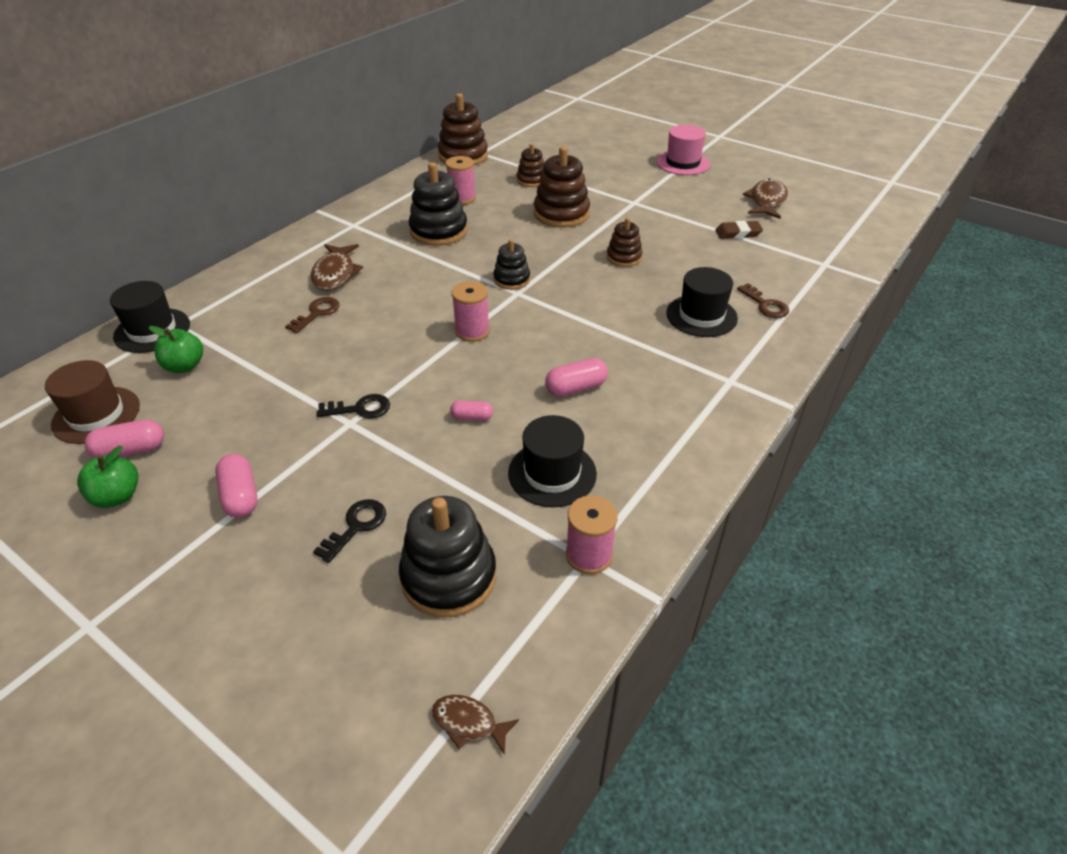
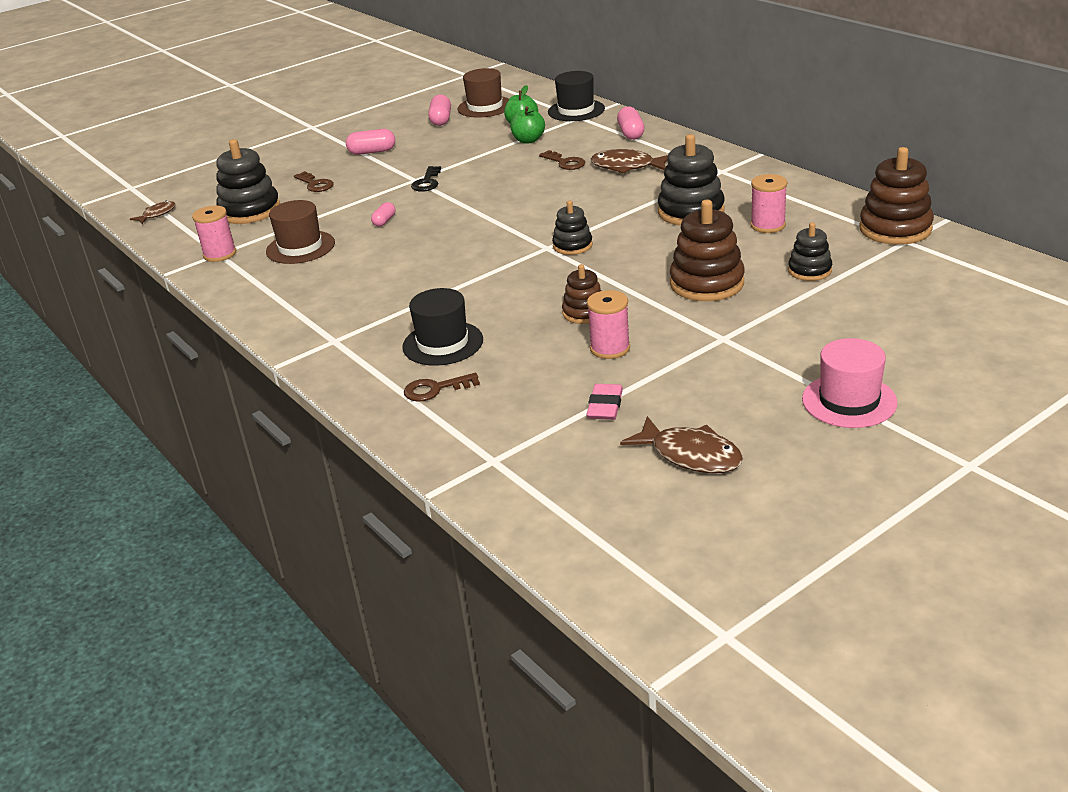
camera: 110 degrees right, 10 degrees down
(117, 496) = (401, 121): green apple -> green apple (528, 140)
(356, 526) = (315, 184): black key -> brown key
(472, 331) = (496, 224): pink spool -> pink spool (610, 348)
(531, 180) = (809, 271): brown stacking toy -> black stacking toy
(552, 473) = (300, 247): black hat -> brown hat
(576, 388) = (384, 264): pink capsule -> pink capsule (631, 133)
(738, 233) = (605, 406): brown eraser -> pink eraser

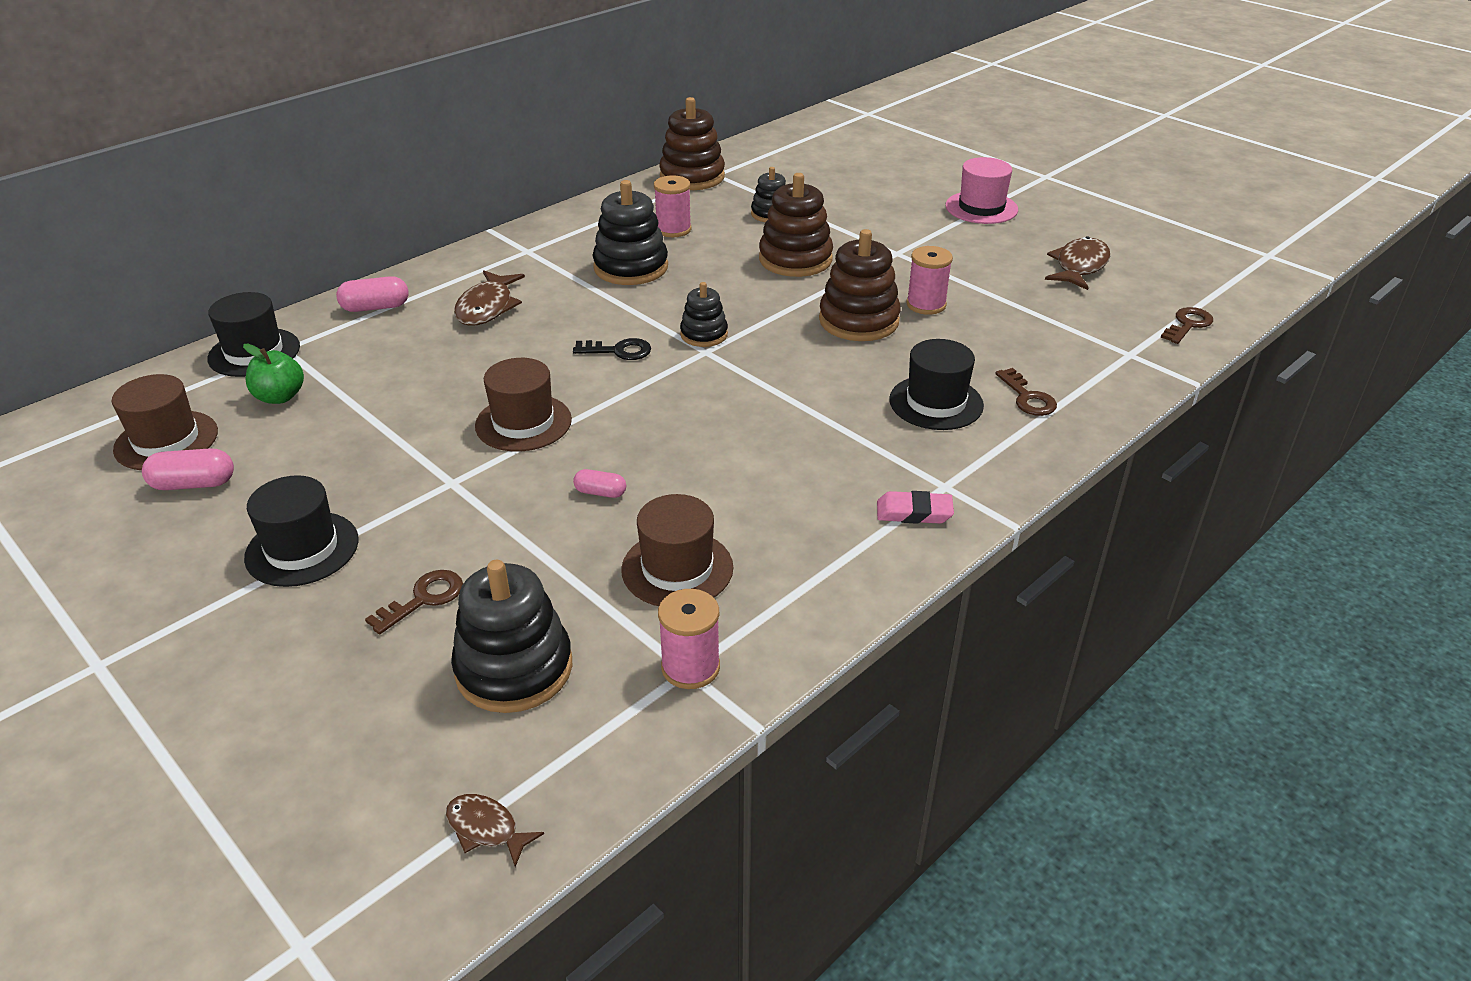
camera: 100 degrees left, 5 degrees up
(372, 152) = (302, 549): pink capsule -> black hat
(427, 182) = (468, 468): black key -> black key (618, 351)
(470, 192) = (523, 423): none -> brown hat
(528, 140) = (350, 387): green apple -> none
(565, 162) = (451, 352): brown key -> brown key (1188, 325)
(584, 313) = (858, 321): brown stacking toy -> brown stacking toy, size x1.72
(605, 406) = (1024, 304): pink eraser -> pink eraser (914, 512)

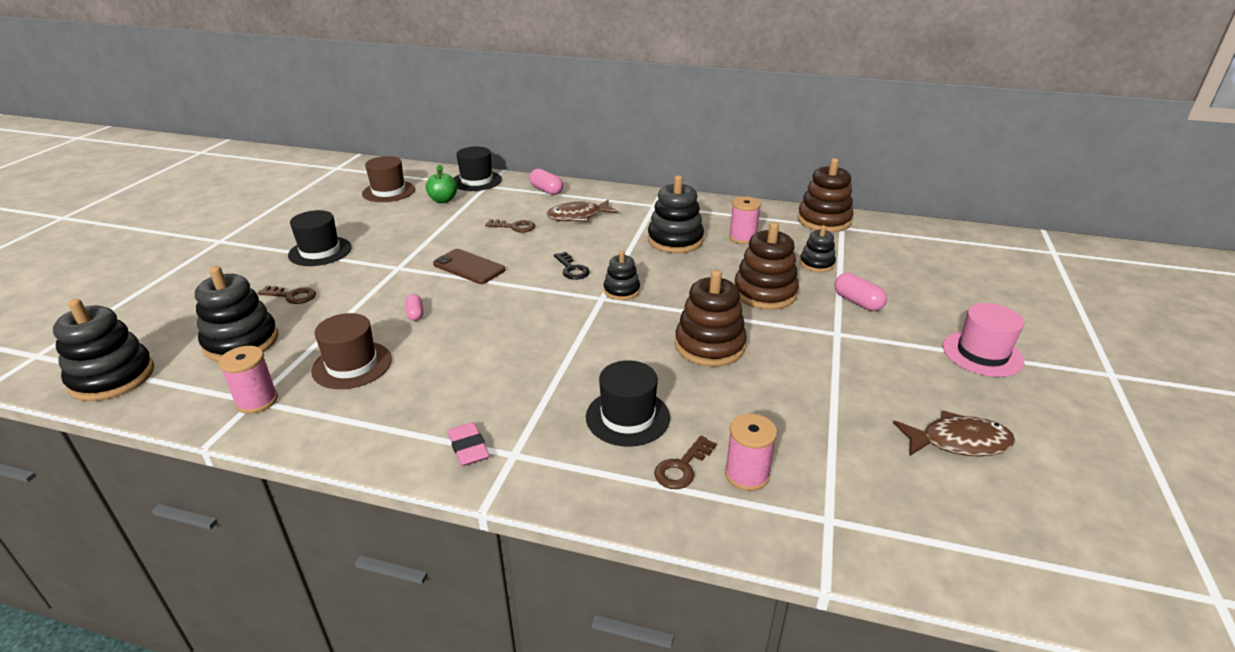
camera: 60 degrees right, 5 degrees down
(193, 484) = (358, 209): pink capsule -> pink capsule (857, 302)
(486, 829) = (112, 378): brown fish -> black stacking toy
(523, 423) = (469, 267): brown hat -> brown phone
(926, 305) = (772, 370): pink spool -> pink spool (746, 474)
(1188, 325) = (942, 554): brown key -> brown key (514, 227)

